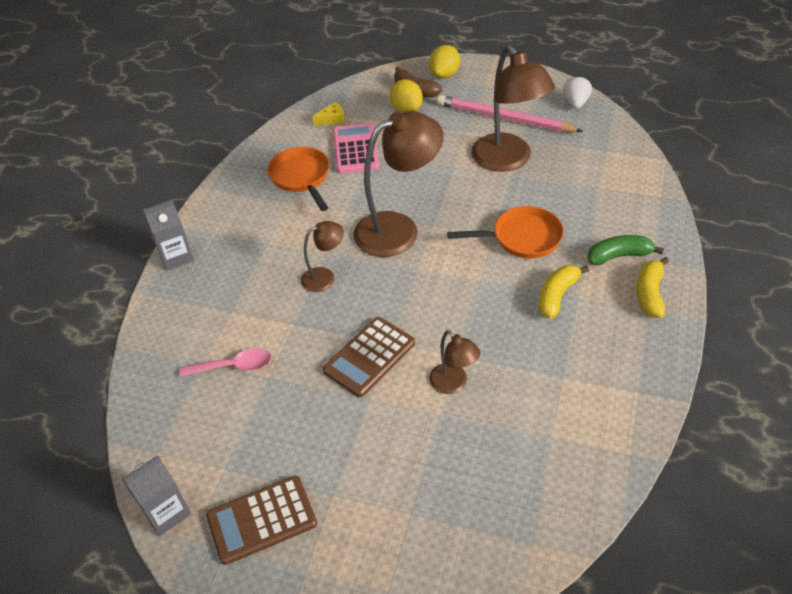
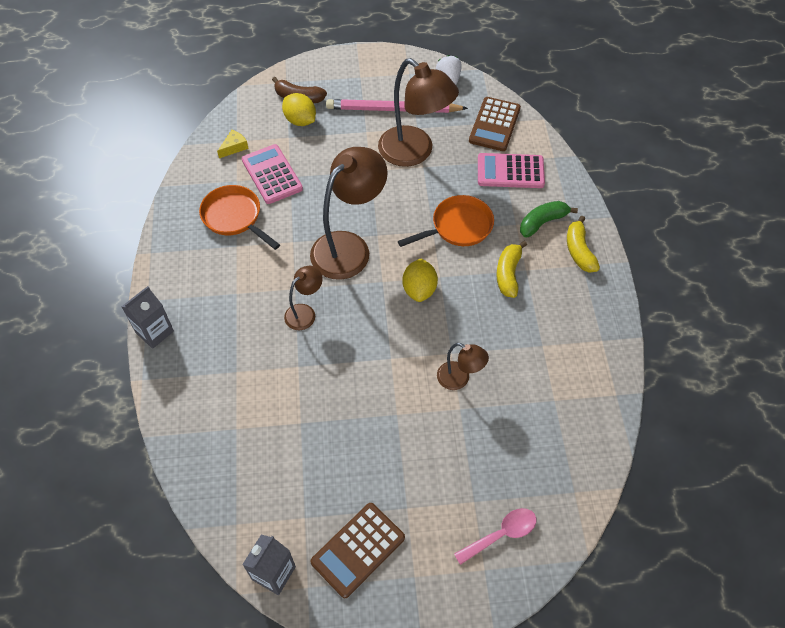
camera: 25 degrees left, 10 degrees up
(233, 366) = (265, 423): pink spoon -> pink spoon (501, 534)
(369, 357) = (379, 376): brown calculator -> brown calculator (494, 125)
(444, 74) = (318, 74): yellow lemon -> yellow lemon (419, 289)
(604, 199) = (510, 171): none -> pink calculator

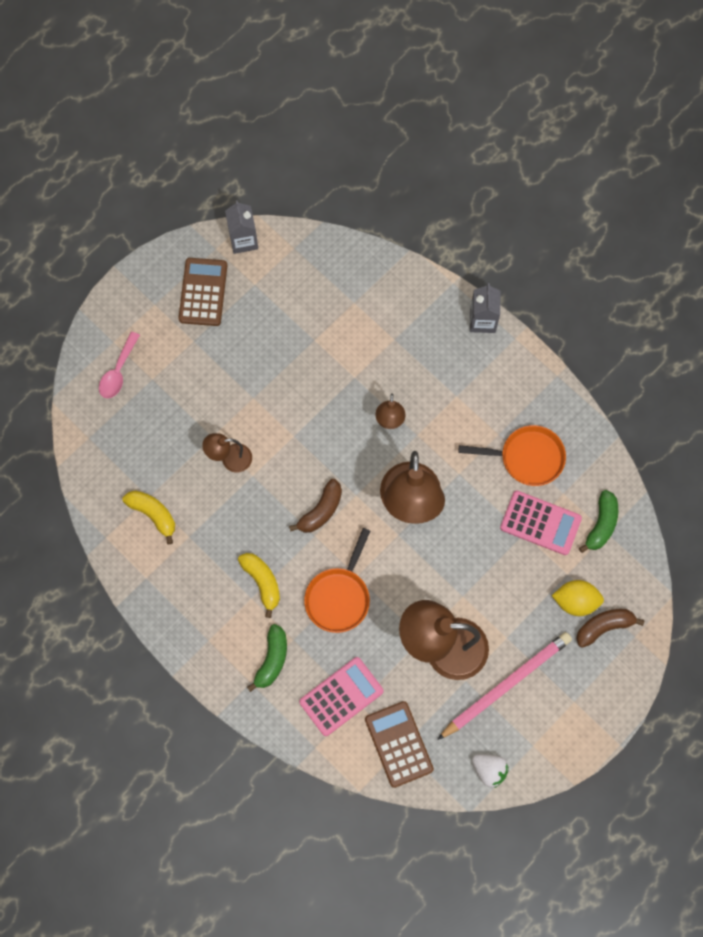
camera: 140 degrees right, 15 degrees up
(234, 147) = (601, 524): yellow cheese -> green banana
(419, 289) = (321, 511): yellow lemon -> brown banana
(579, 251) = (220, 653): yellow banana -> yellow banana (153, 514)

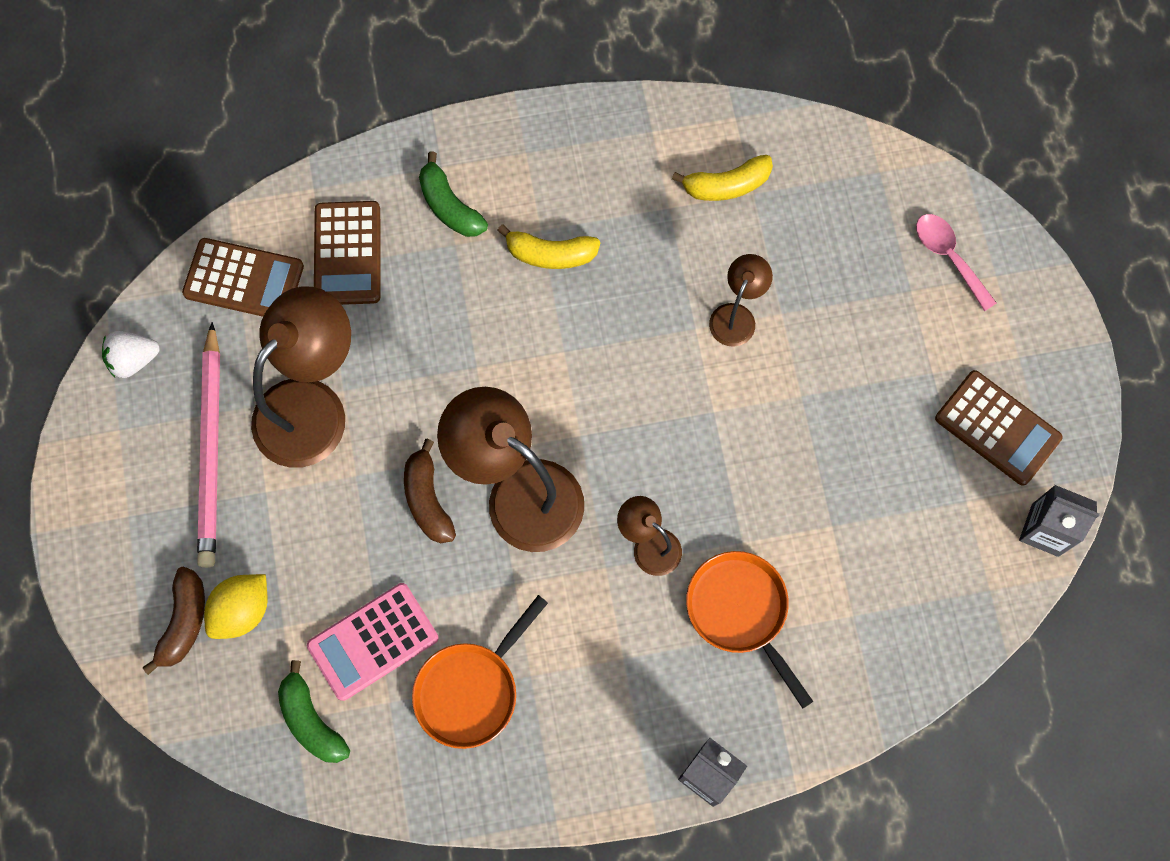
camera: 125 degrees right, 0 degrees up
(321, 511) = (590, 379): brown banana -> brown banana (428, 500)
(339, 597) = (466, 329): orange pan -> orange pan (740, 611)
(341, 696) = (348, 254): pink calculator -> brown calculator

